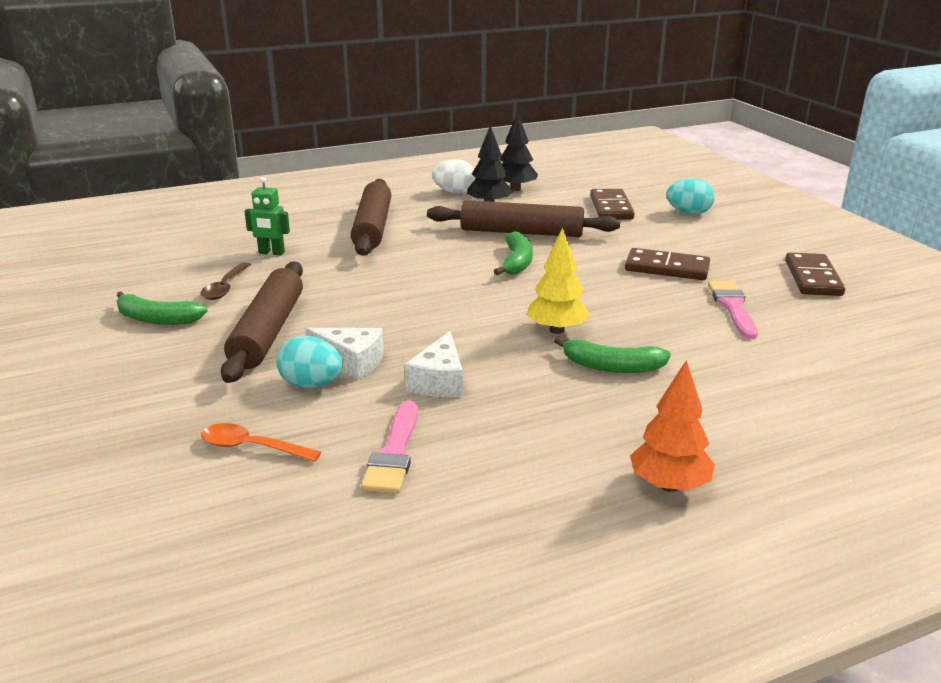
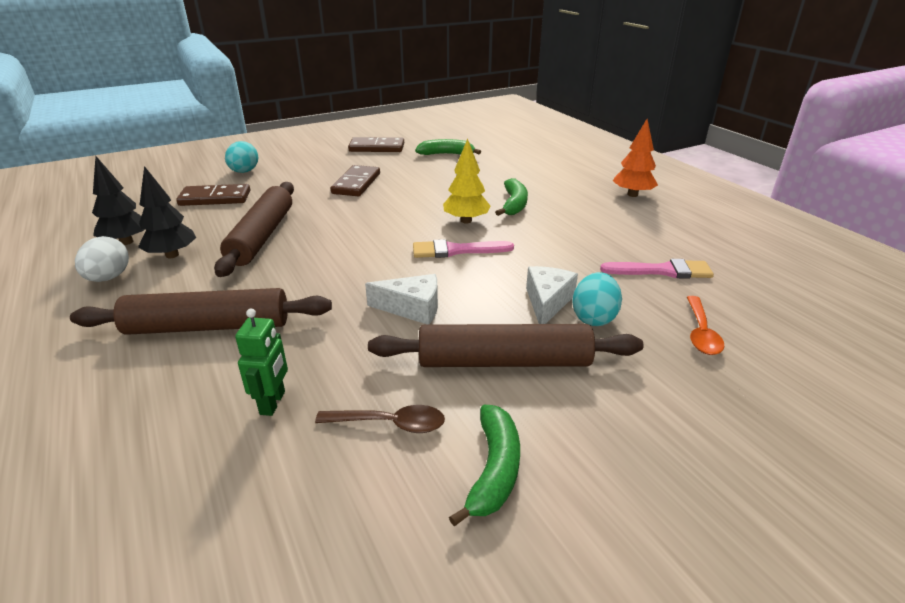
camera: 95 degrees left, 5 degrees up
(439, 381) = (560, 261): white cheese -> white cheese (412, 308)
(517, 262) = (335, 237): green banana -> green banana (446, 154)
(732, 307) = (421, 169): pink brush -> pink brush (456, 250)

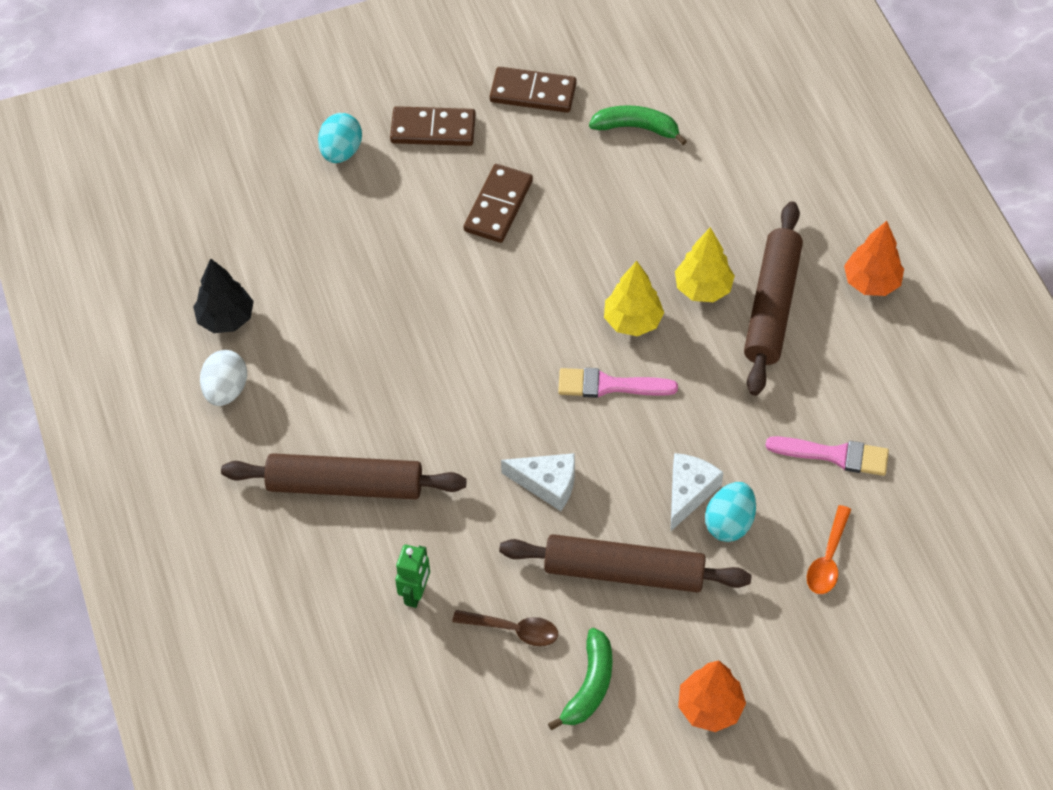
camera: 10 degrees right, 25 degrees up
(172, 255) = (284, 353): black tree -> none
(215, 198) = (312, 225): brown domino -> brown domino (433, 129)
(262, 236) = (381, 326): brown rolling pin -> brown rolling pin (771, 305)
(514, 204) = (703, 288): green banana -> yellow tree
(652, 475) = (710, 707): none -> orange tree

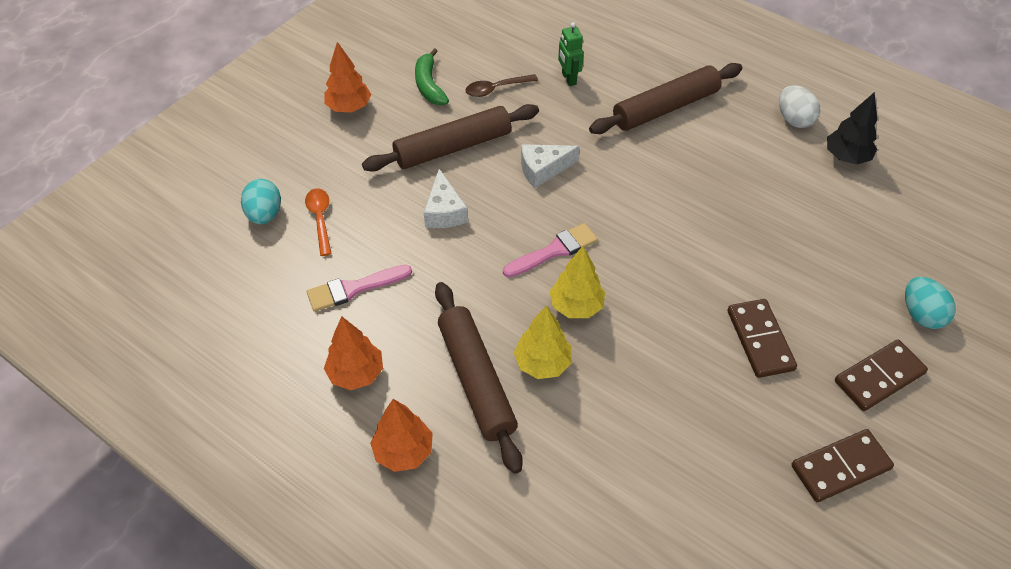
camera: 145 degrees right, 5 degrees down
(636, 128) = (720, 487): green banana -> none
(729, 523) = (403, 207): turquoise egg -> turquoise egg (265, 214)
(877, 369) = (356, 373): none -> orange tree

